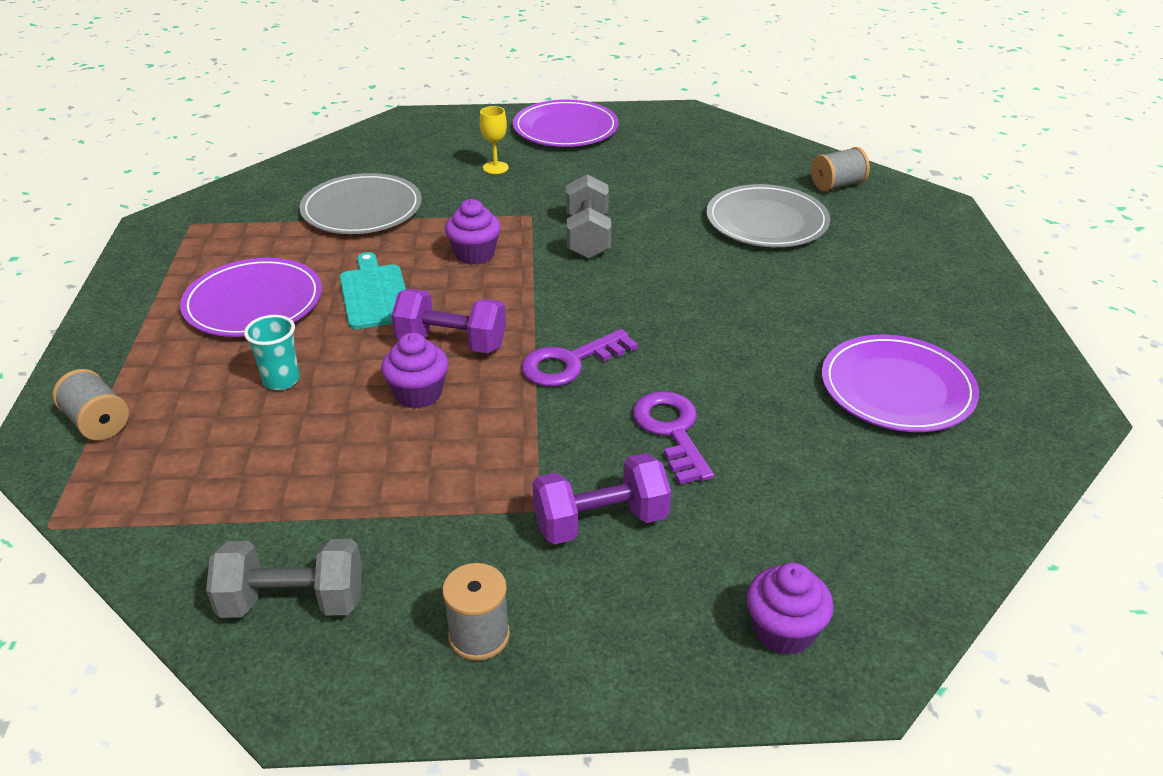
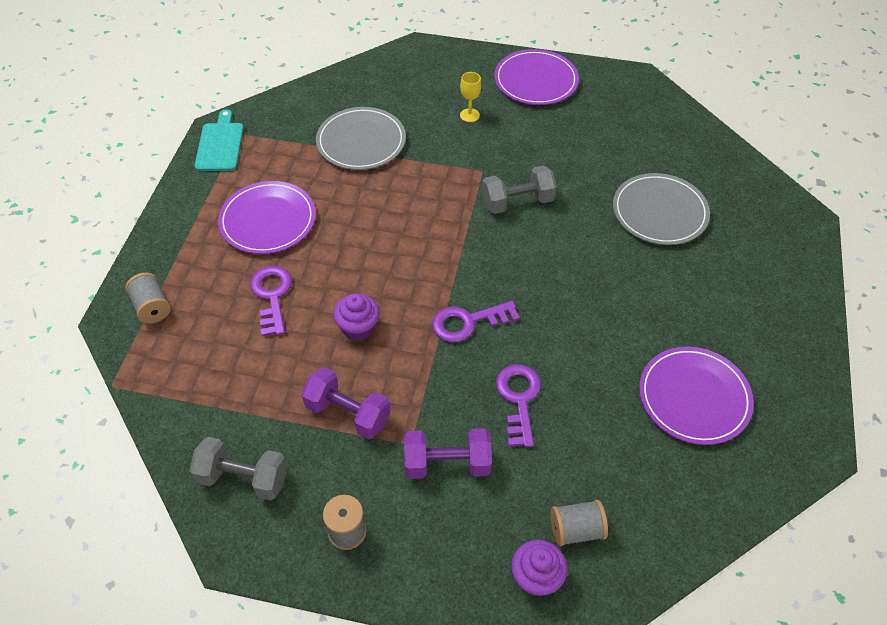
camera: 15 degrees right, 15 degrees up
(281, 380) = (272, 296): turquoise cup -> purple key
(374, 294) = (351, 229): turquoise cutting board -> turquoise cutting board (220, 144)
(451, 343) = (391, 287): purple dumbbell -> purple dumbbell (348, 413)
(474, 254) = (430, 203): purple cupcake -> none
(588, 237) = (517, 202): grey dumbbell -> grey dumbbell turned 60 degrees clockwise
(837, 185) = (731, 183): grey spool -> grey spool (576, 530)

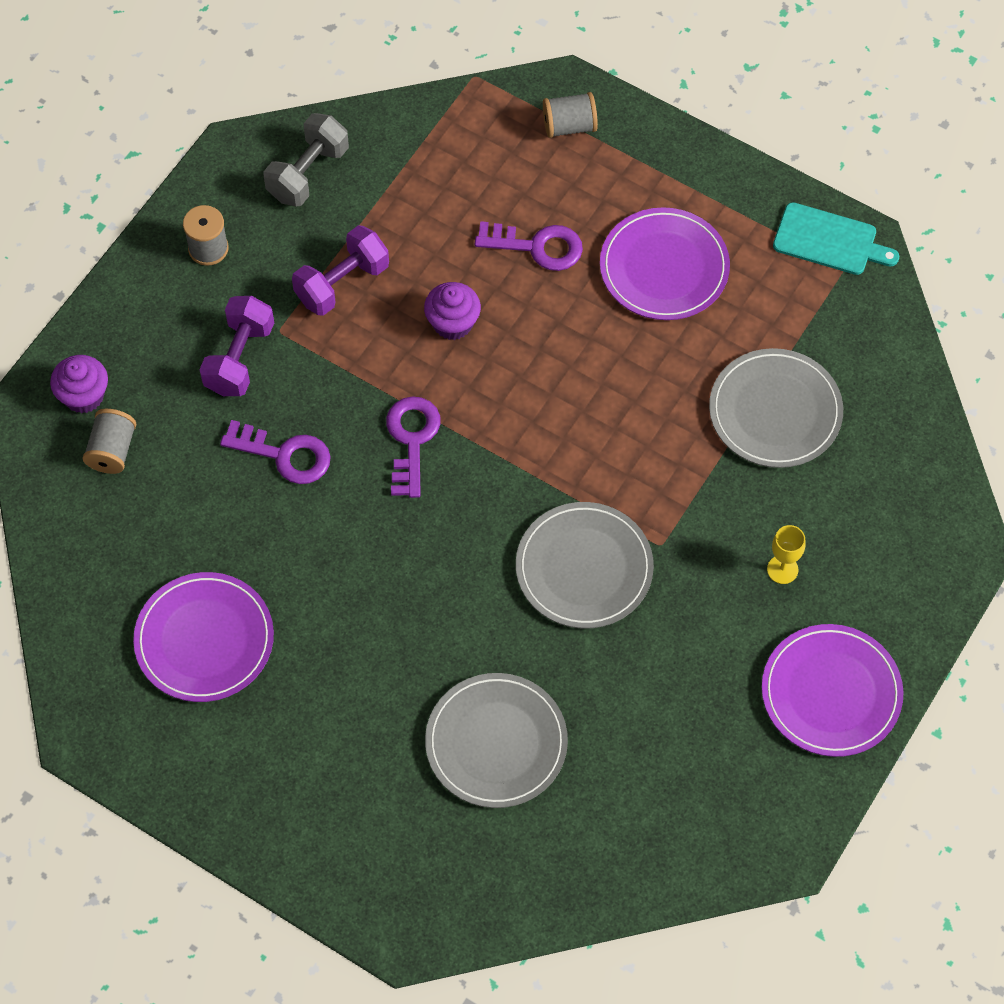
camera: 110 degrees right, 10 degrees up
(517, 202) = (584, 568): grey dumbbell -> grey plate

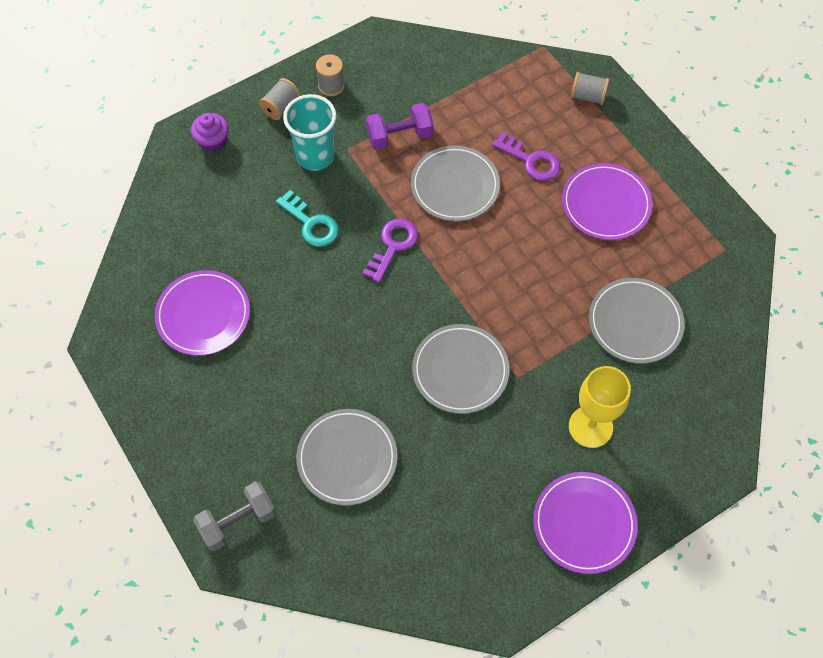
camera: 25 degrees right, 0 degrees up
(112, 450) = (211, 180): grey spool -> grey spool (281, 107)
(240, 358) = (315, 156): purple dumbbell -> turquoise cup
(284, 455) = (311, 223): purple key -> turquoise key
(308, 173) = (413, 65): grey dumbbell -> grey dumbbell (238, 521)
(452, 323) = (455, 186): purple cupcake -> grey plate
(782, 569) = (590, 427): yellow goblet -> yellow goblet, size x1.97
(829, 241) = (723, 229): turquoise cutting board -> none

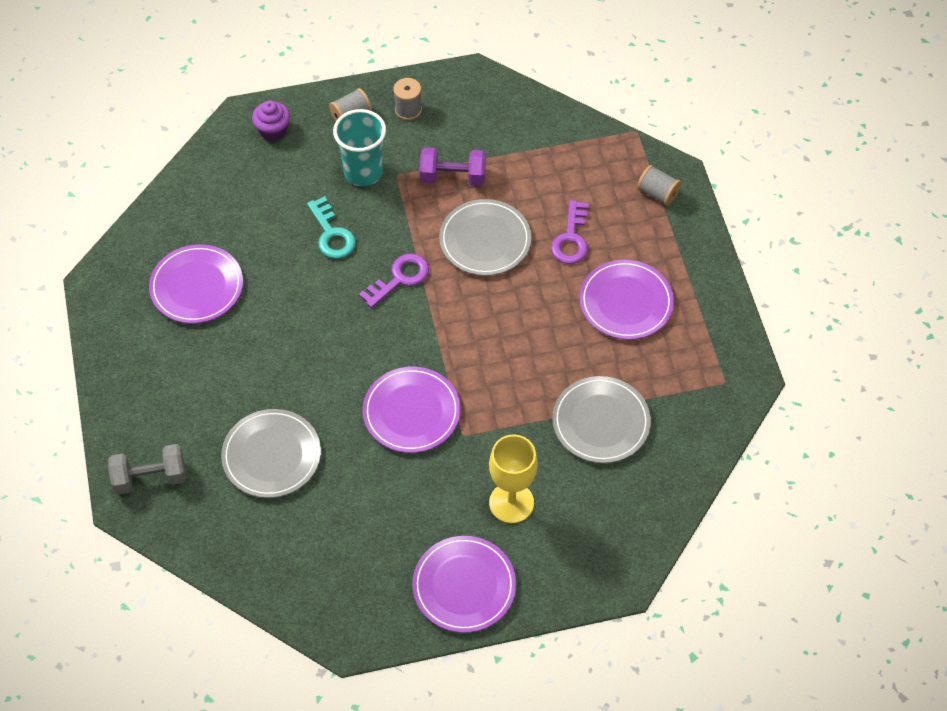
camera: 20 degrees right, 5 degrees down
(460, 370) = (411, 412): grey plate -> purple plate
(531, 160) = (571, 238): purple key -> purple key turned 45 degrees clockwise

